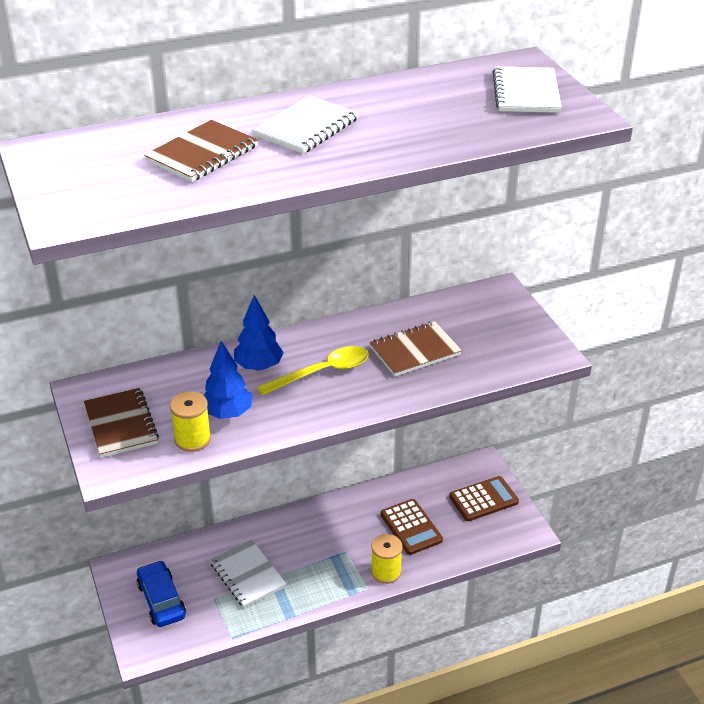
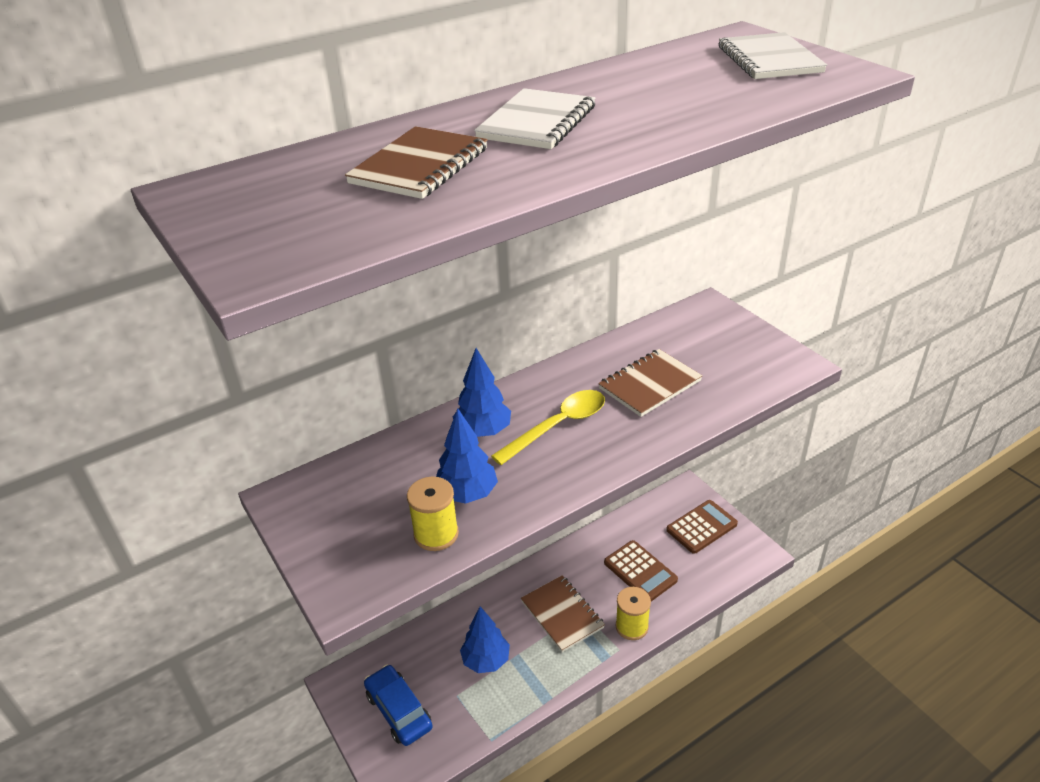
camera: 10 degrees left, 0 degrees up
(121, 424) = (342, 531): brown notebook -> brown notebook (562, 614)
(247, 575) = (486, 660): white notebook -> blue tree

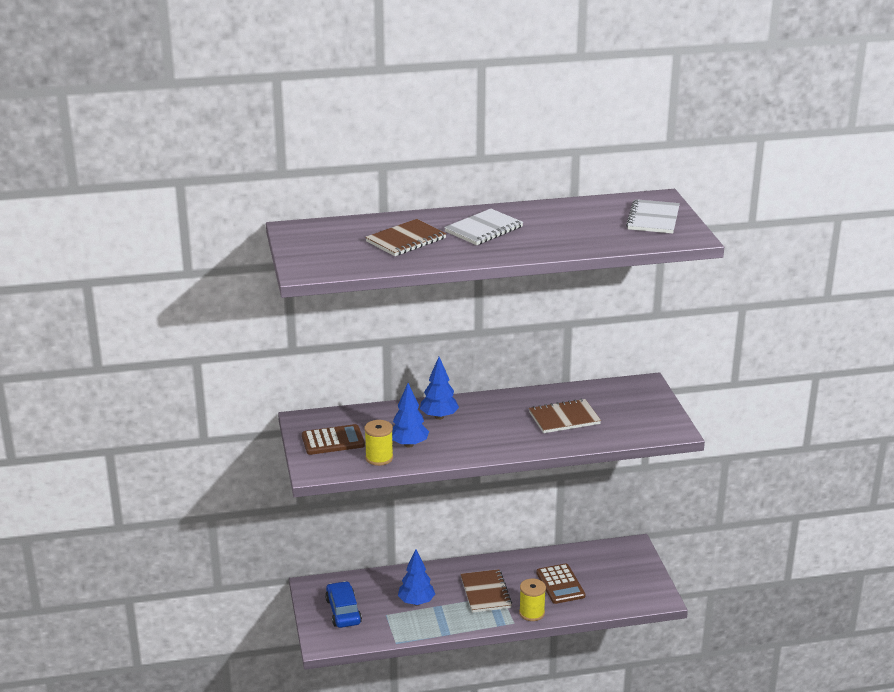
camera: 20 degrees right, 10 degrees down
(558, 426) = (487, 425): yellow spoon -> none
(701, 527) = (628, 571): brown calculator -> brown calculator (333, 441)

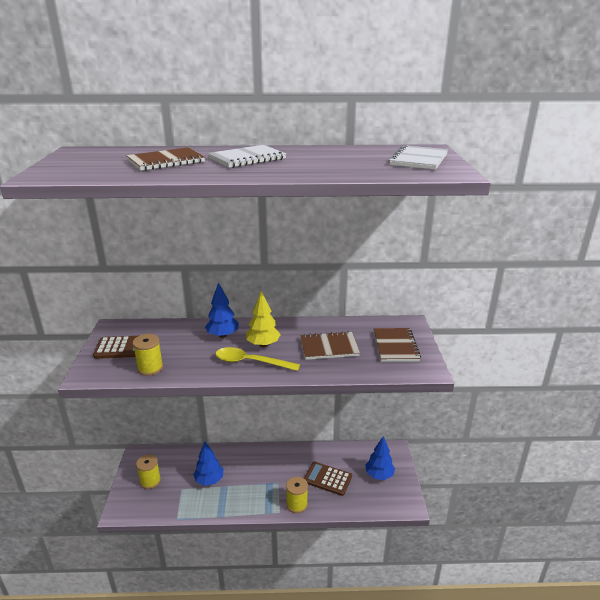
camera: 10 degrees right, 0 degrees up
(343, 611) = (150, 481): blue car -> yellow spool
(408, 444) = (183, 358): blue tree -> blue tree (379, 475)
(485, 441) = (250, 362): none -> yellow spoon
(485, 593) = (266, 478): brown notebook -> brown notebook (395, 346)
(490, 422) = (263, 345): none -> yellow tree
(560, 584) = (327, 479): brown calculator -> brown calculator turned 120 degrees clockwise

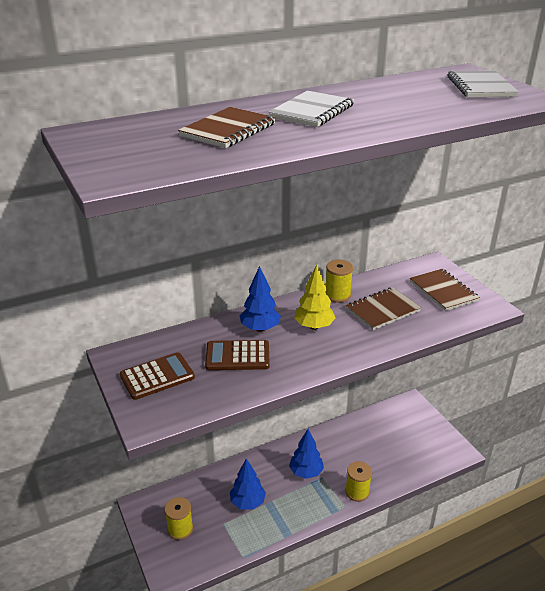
camera: 25 degrees left, 5 degrees up
(150, 368) = (216, 390): yellow spool -> yellow spool (337, 295)
(250, 362) = (320, 349): yellow spoon -> none
(327, 479) = (368, 454): brown calculator -> brown calculator (237, 356)
(379, 475) = (414, 433): blue tree -> blue tree (306, 472)

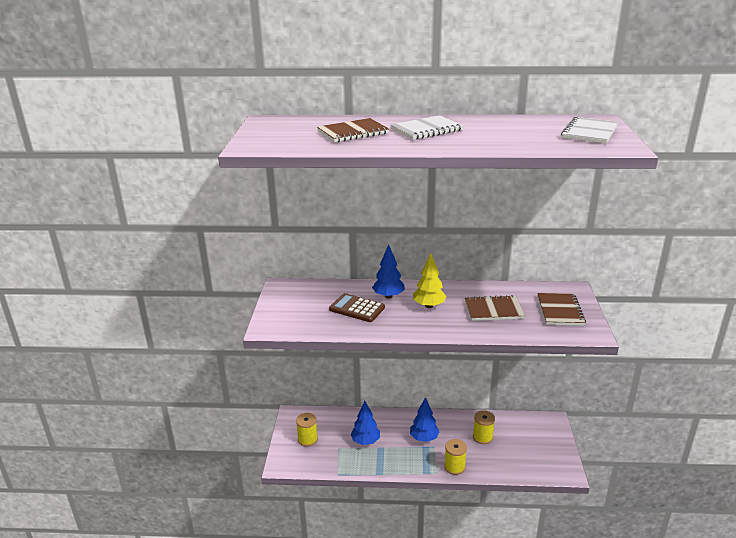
camera: 30 degrees right, 5 degrees down
(157, 376) = (295, 305): brown calculator -> none
(337, 295) = (467, 290): yellow spool -> yellow spool (482, 437)

